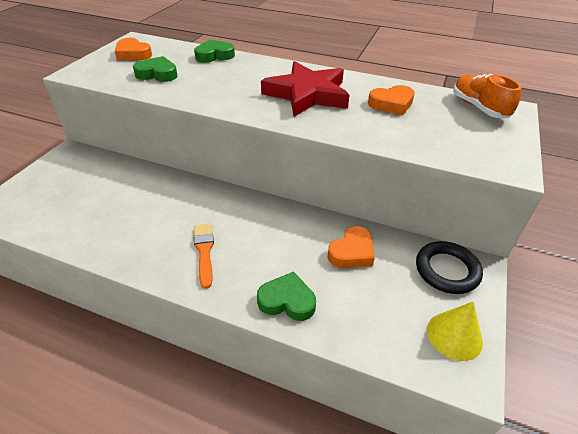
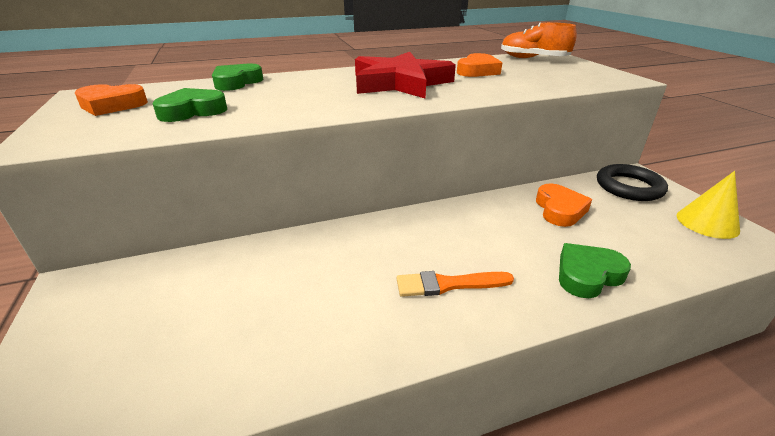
camera: 40 degrees left, 10 degrees down
(204, 251) = (448, 284): orange brush -> orange brush turned 45 degrees counterclockwise

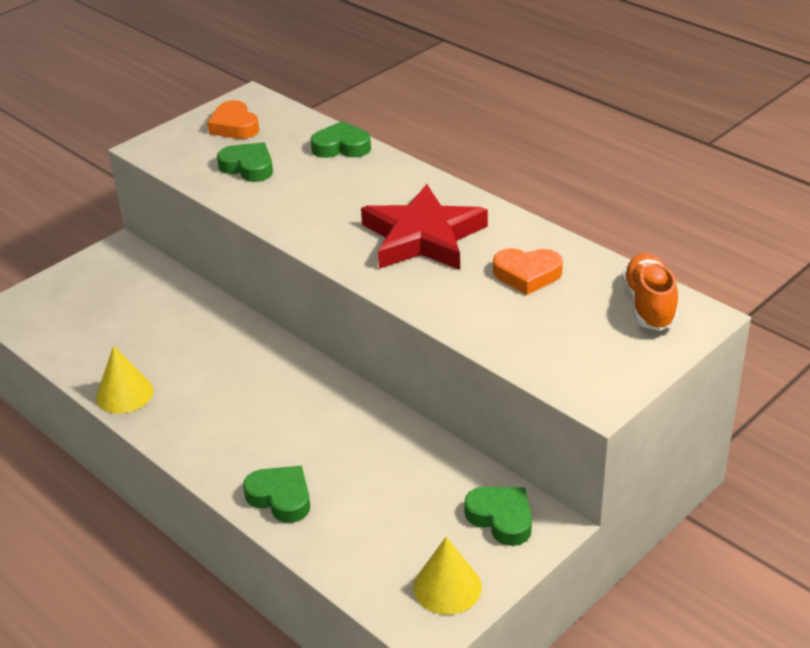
camera: 65 degrees right, 5 degrees up
(350, 351) = (124, 394): none -> yellow cone
(448, 284) = (219, 419): orange brush -> none
(559, 210) = (396, 465): orange heart -> none
(629, 187) = (501, 518): black ring -> green heart

